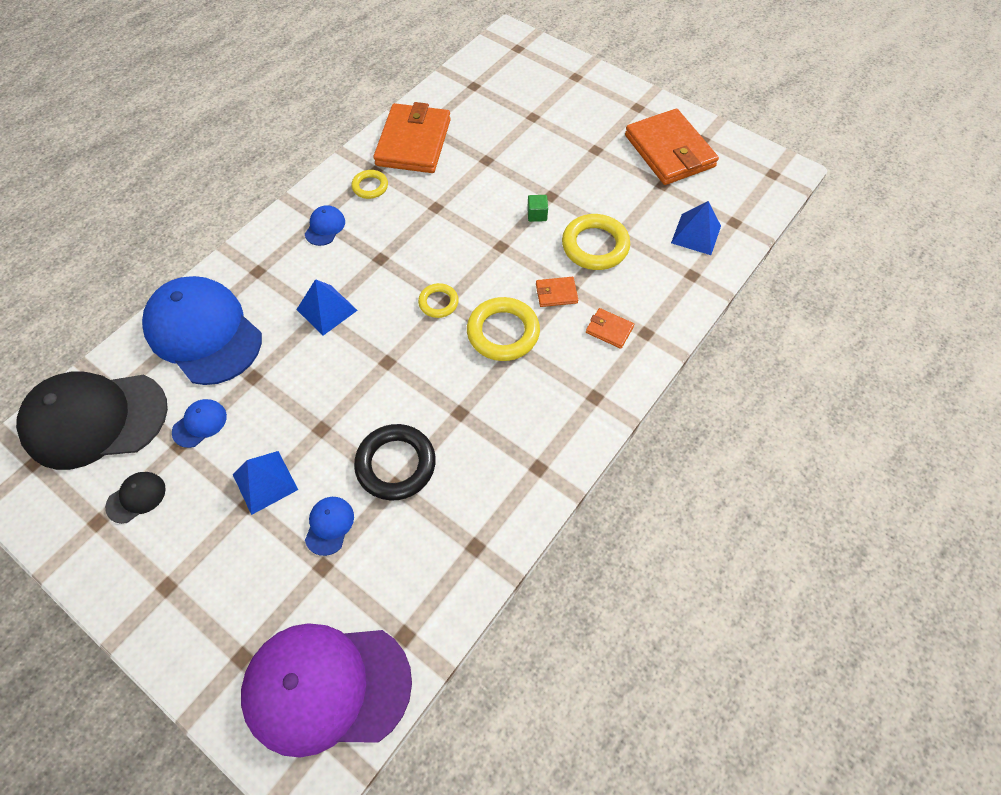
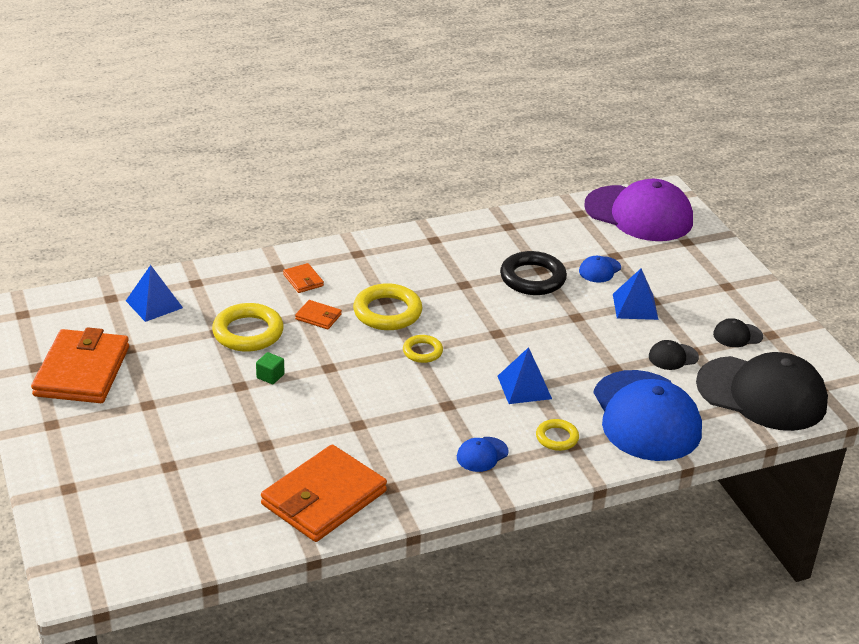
camera: 150 degrees left, 25 degrees down
(200, 424) = (673, 357): blue cap -> black cap
(370, 186) = (408, 473): yellow ring -> yellow ring (557, 438)

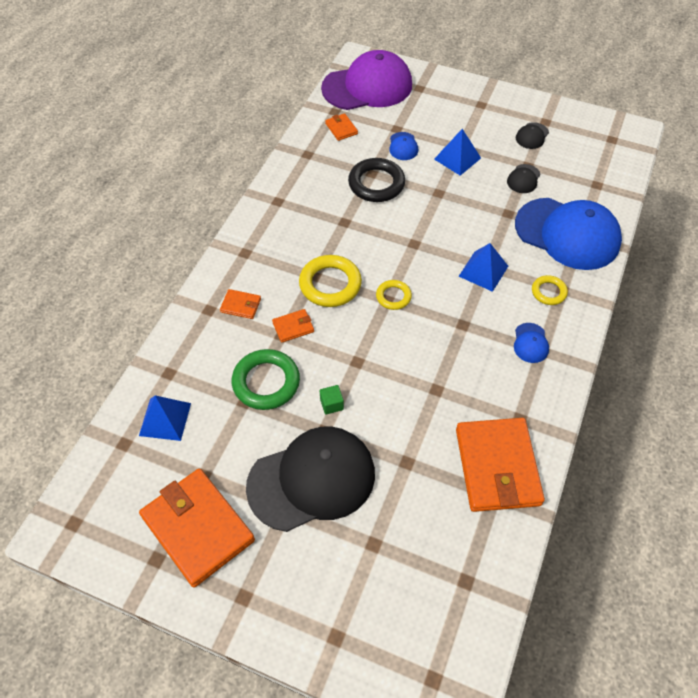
camera: 45 degrees left, 20 degrees up
(248, 332) = (266, 382): yellow ring -> green ring
(565, 227) = (341, 128): none -> orange wallet
(762, 394) = (595, 167): black cap -> black cap (312, 480)

